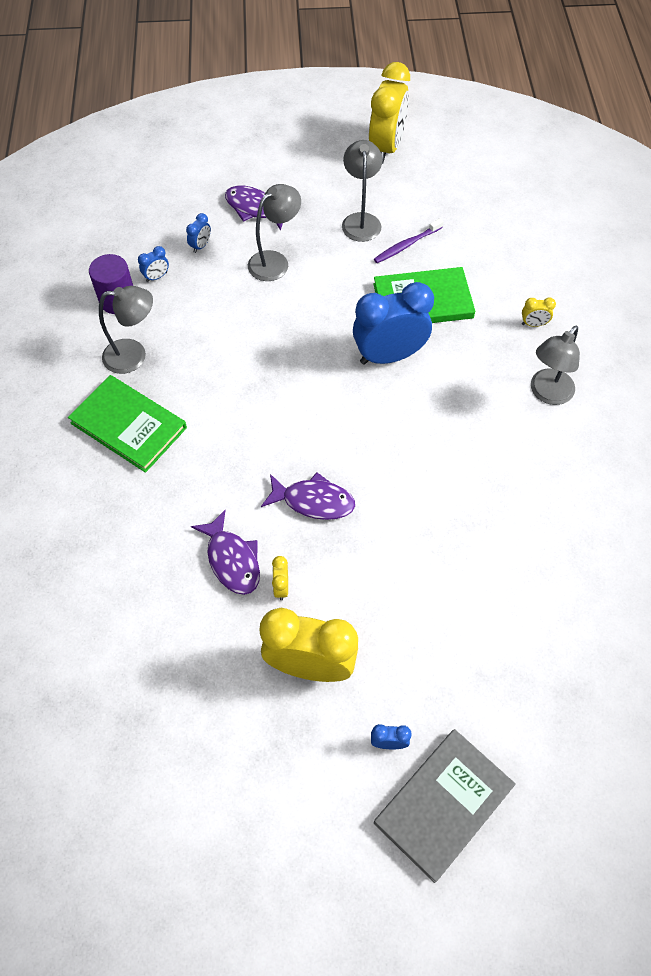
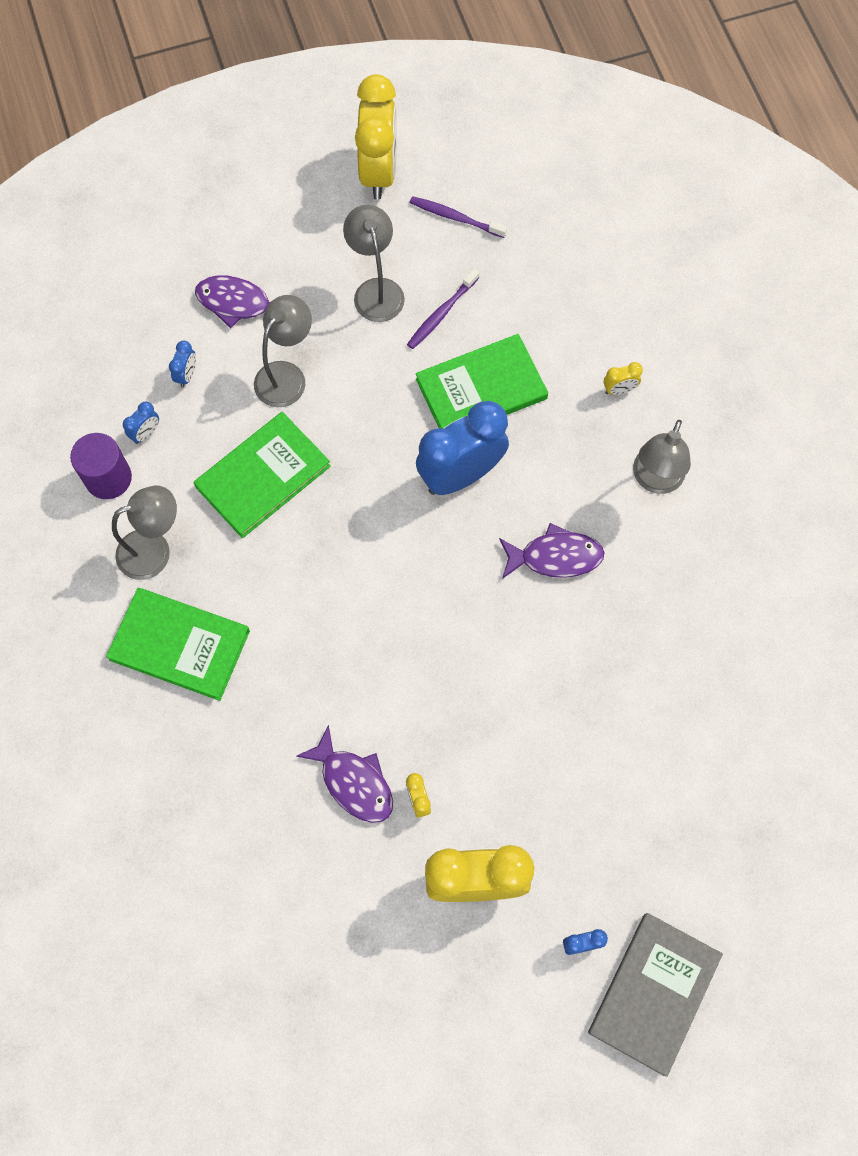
camera: 15 degrees left, 10 degrees up
(234, 324) = (263, 476): none -> green book
(313, 501) = (424, 686): purple fish -> purple fish (555, 557)
(435, 186) = (455, 217): none -> purple toothbrush

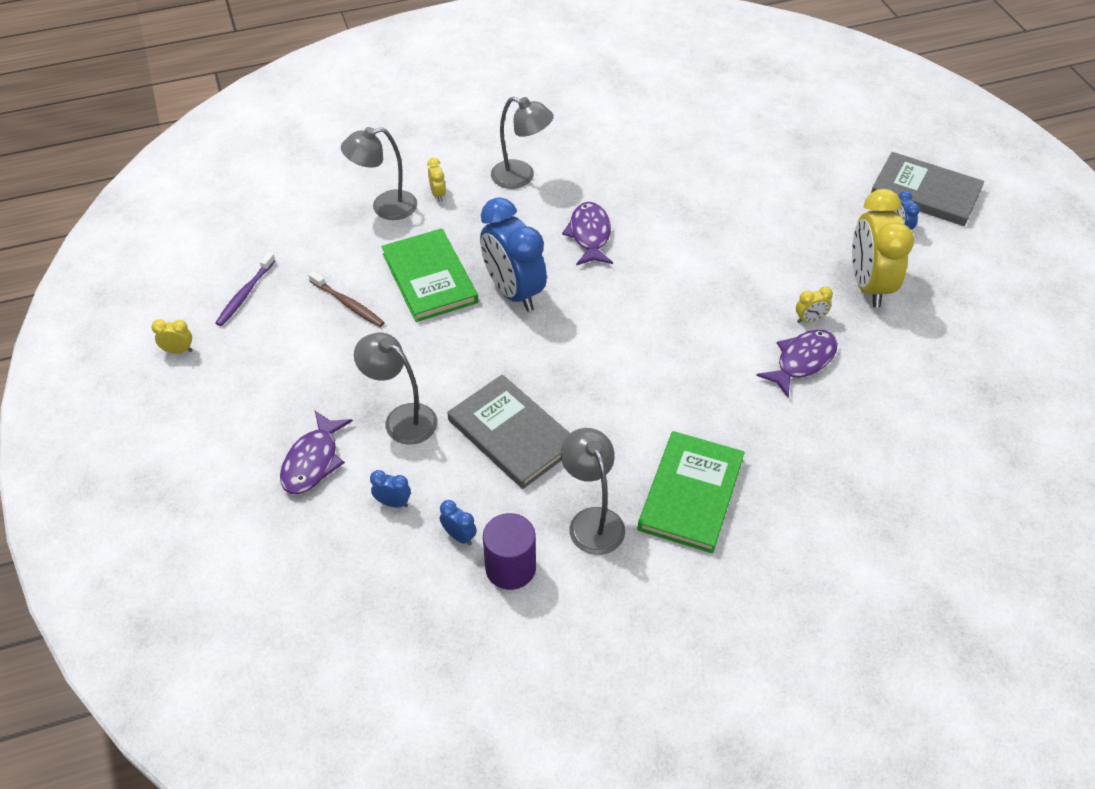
camera: 90 degrees left, 20 degrees down
(263, 476) = (512, 434): green book -> grey book
(376, 290) = (315, 351): grey lamp -> grey lamp (385, 207)
(378, 172) = (178, 350): yellow clock -> yellow clock, size x0.40
(441, 313) = (348, 304): purple toothbrush -> brown toothbrush

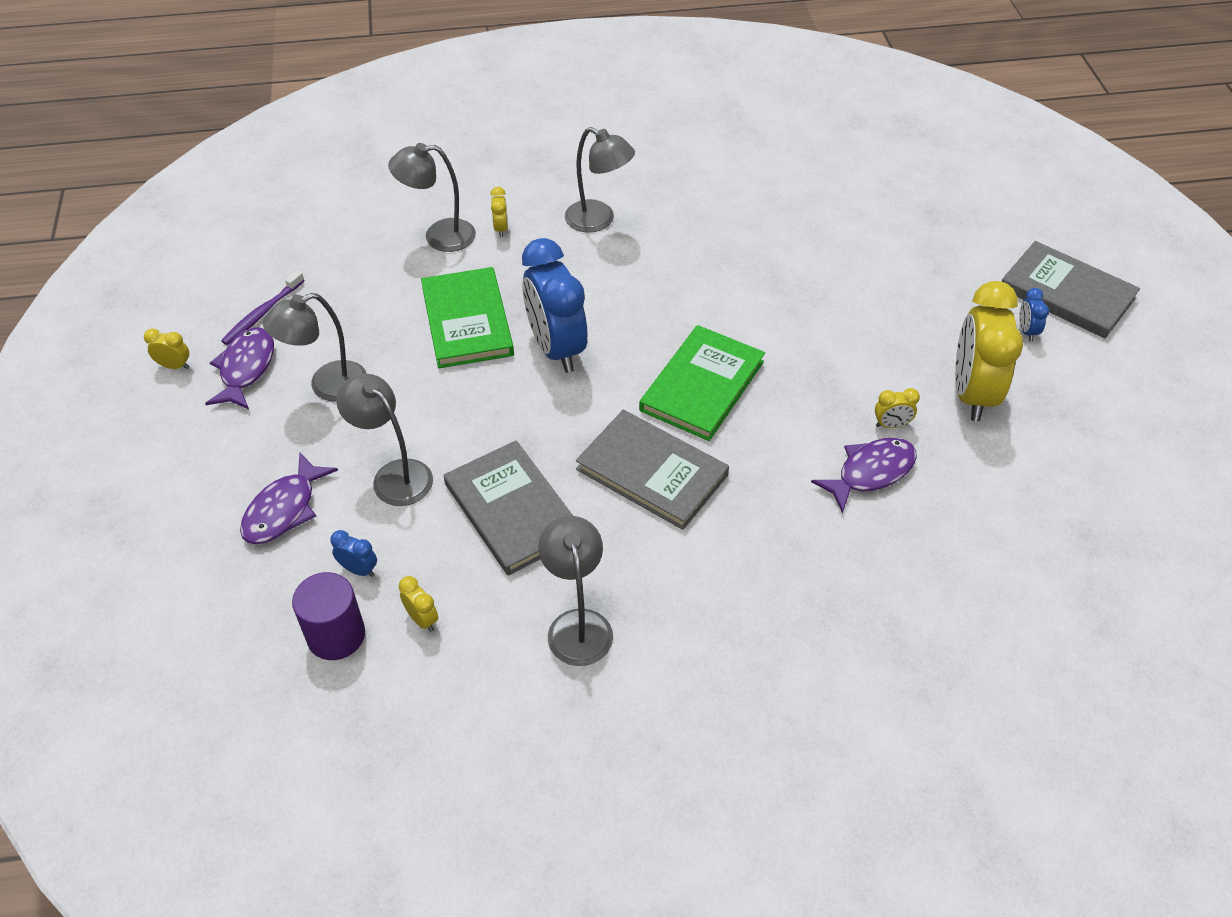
camera: 10 degrees right, 0 degrees up
(321, 350) = (327, 386): none -> grey lamp
(348, 304) = (370, 339): brown toothbrush -> none
(459, 536) = (422, 619): blue clock -> yellow clock
(510, 568) = (470, 665): purple cylinder -> purple cylinder (336, 635)
(589, 235) = (659, 295): purple fish -> purple fish (246, 368)
(622, 385) = (652, 472): none -> grey book
(690, 494) = (700, 610): green book -> green book (702, 386)

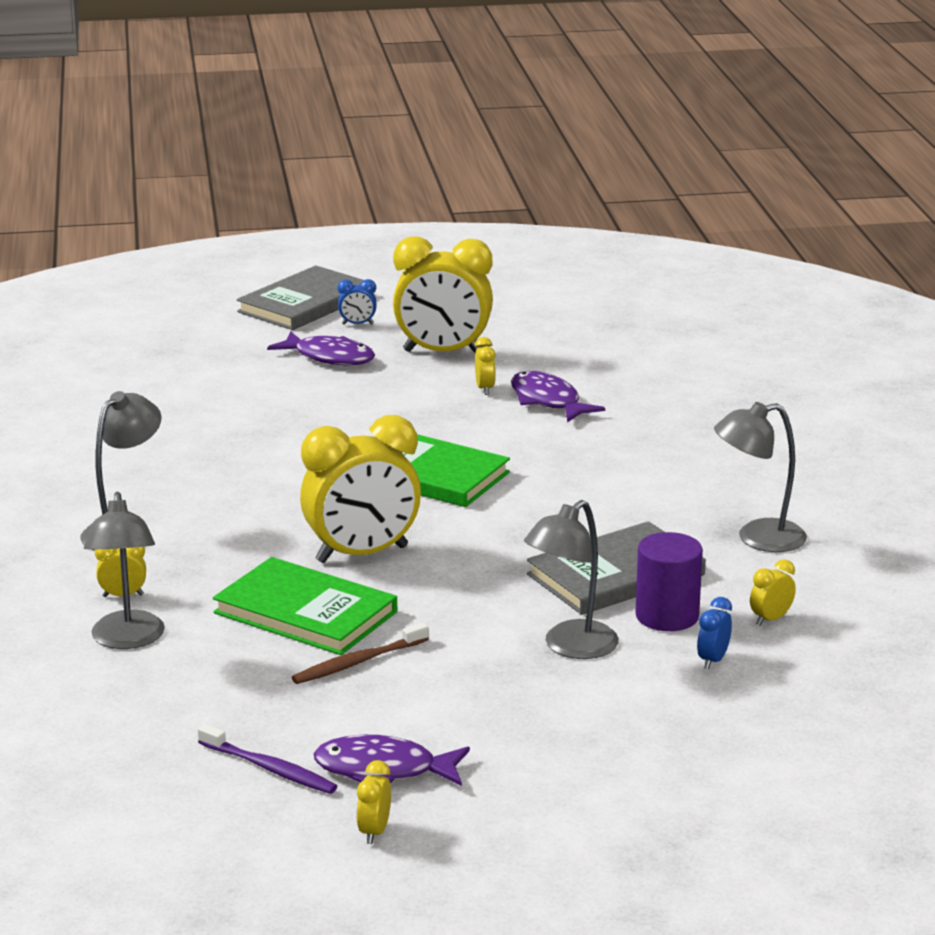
camera: 90 degrees left, 25 degrees down
(284, 509) = (631, 716): purple fish -> purple fish (329, 357)
(327, 386) = (419, 704): grey lamp -> none
(336, 635) = (803, 667): purple cylinder -> purple cylinder (667, 616)
(391, 351) = (358, 662): none -> brown toothbrush
(467, 321) = (306, 612): green book -> green book turned 45 degrees clockwise
(556, 348) = (362, 554): blue clock -> yellow clock
(652, 472) = (554, 501): grey book -> none

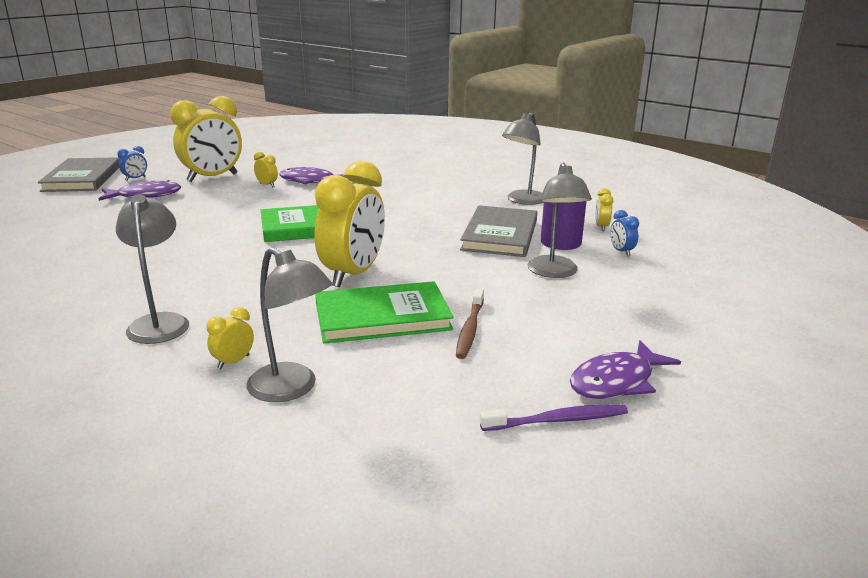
camera: 45 degrees left, 0 degrees up
(374, 832) = (697, 422): yellow clock -> none

